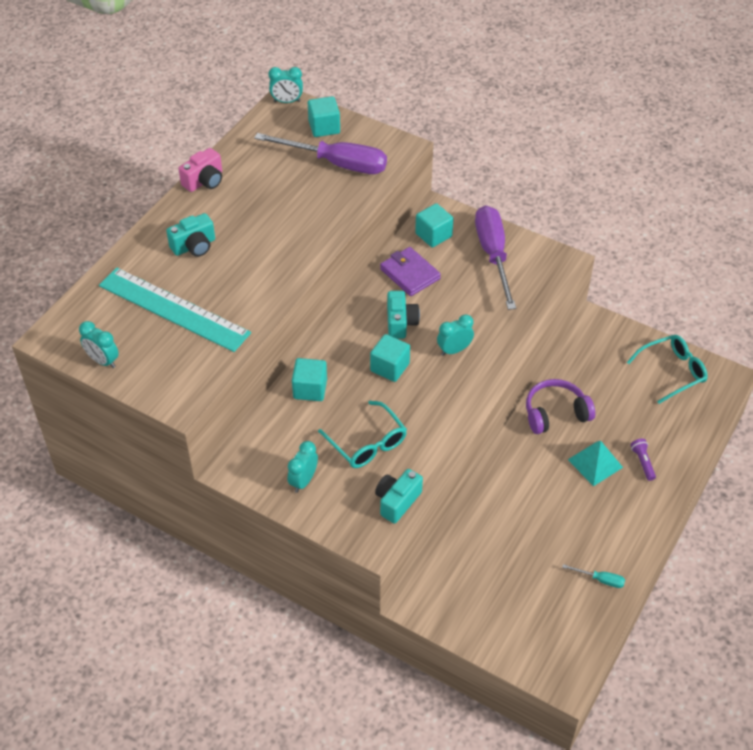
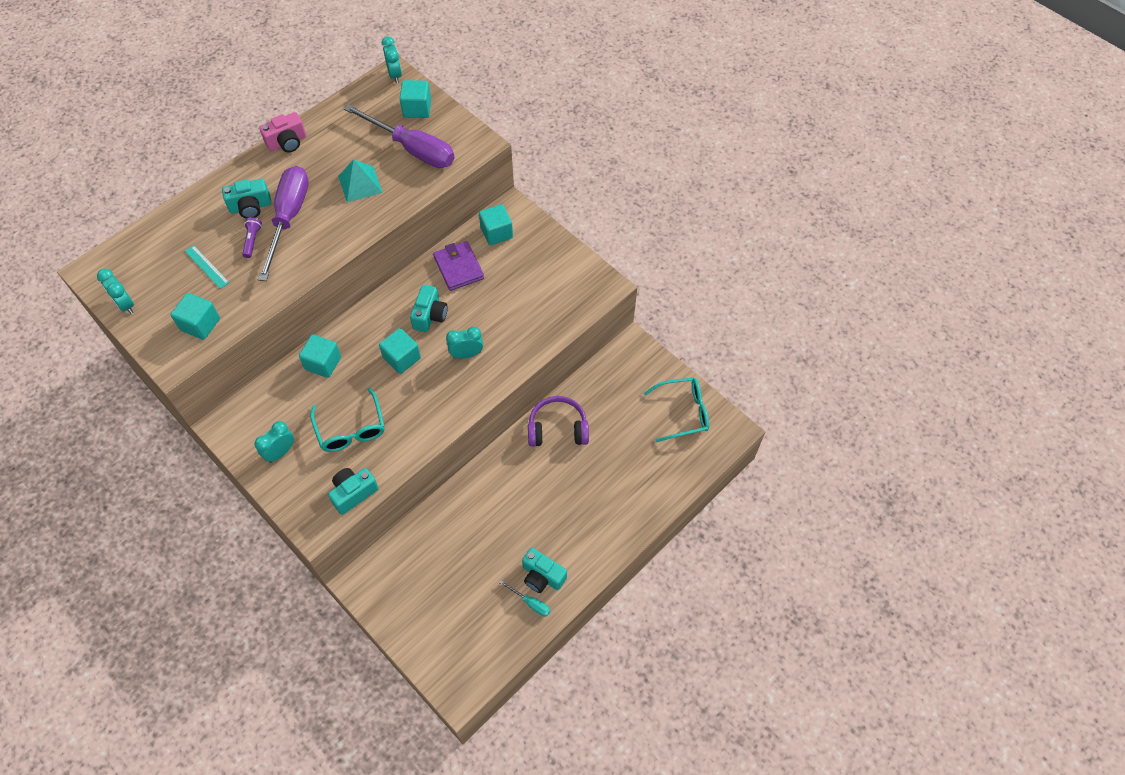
camera: 15 degrees right, 10 degrees up
(174, 309) = (207, 266): turquoise ruler -> turquoise ruler, size x0.40
(192, 363) = (200, 324): none -> turquoise cube
(287, 101) = (395, 75): turquoise clock -> turquoise clock turned 120 degrees counterclockwise
(493, 255) = (543, 265): purple screwdriver -> purple screwdriver (289, 218)
(595, 463) = (573, 487): turquoise pyramid -> turquoise pyramid (360, 184)
(601, 552) = (542, 576): none -> turquoise camera
(642, 462) = (617, 497): purple flashlight -> purple flashlight (252, 241)

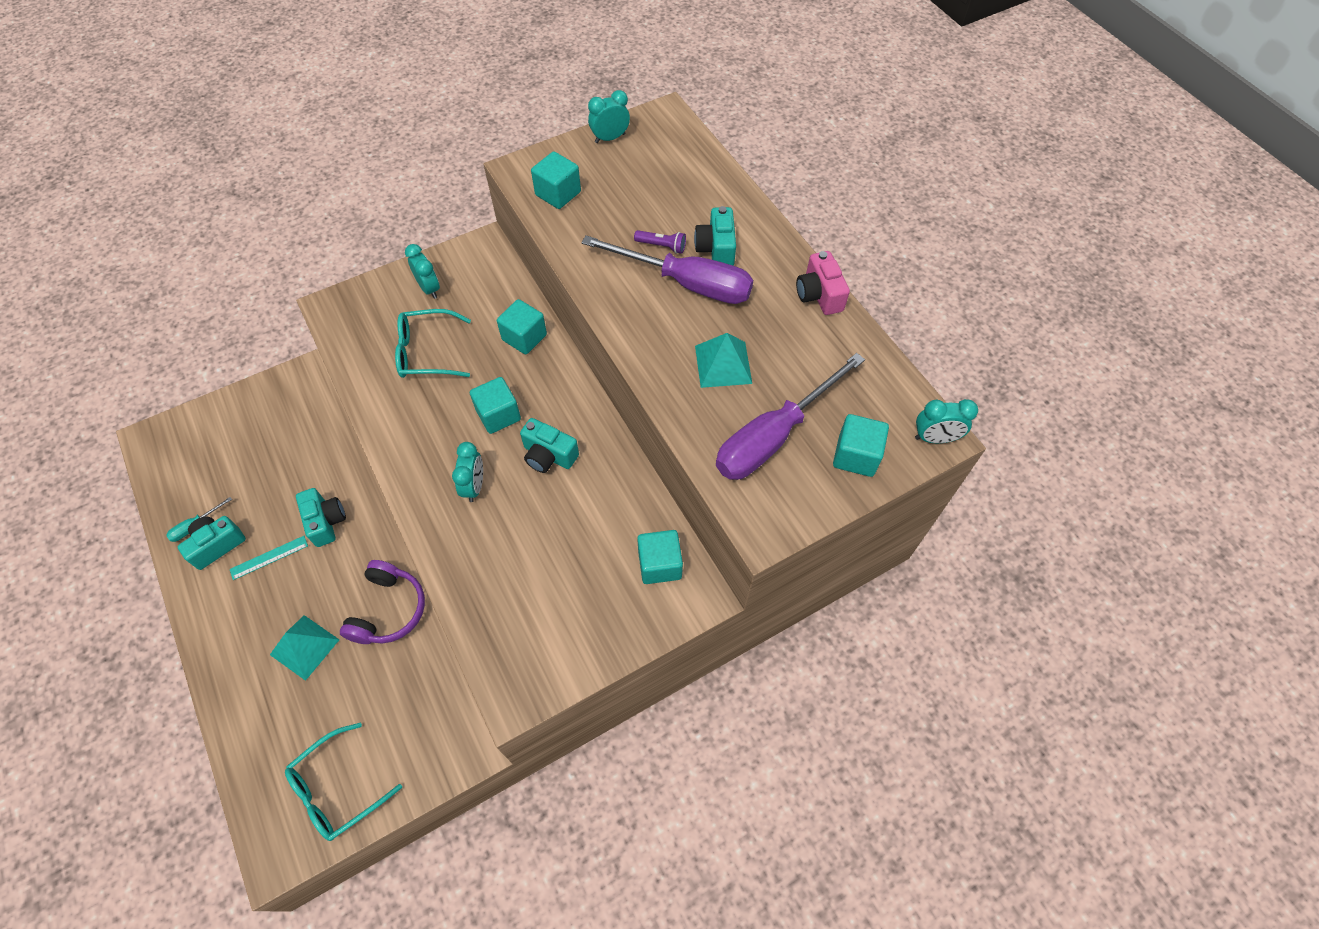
camera: 105 degrees right, 0 degrees up
(207, 266) = (637, 204): turquoise ruler -> turquoise ruler (269, 557)
(353, 493) = (348, 344): turquoise camera -> turquoise camera (326, 522)
(458, 268) = (613, 503): purple wallet -> none
(601, 473) = (304, 647): none -> turquoise pyramid
(683, 412) = (337, 789): turquoise glasses -> turquoise glasses turned 45 degrees clockwise

